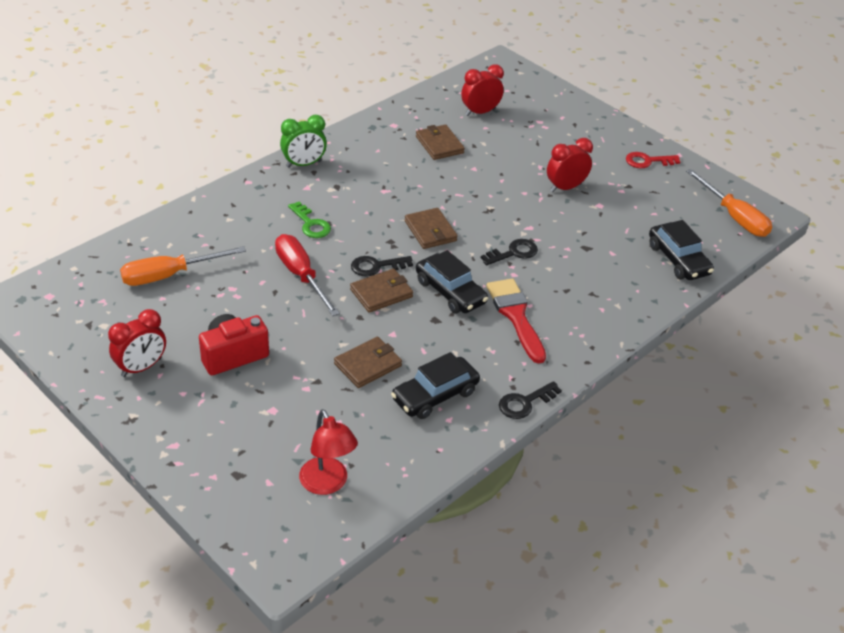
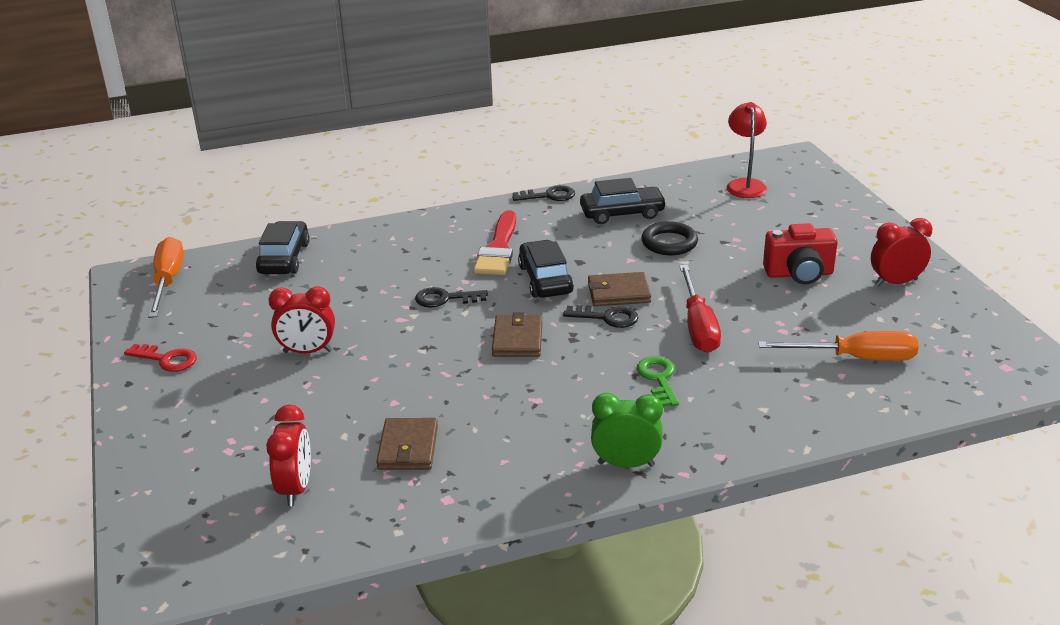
camera: 150 degrees left, 10 degrees down
(368, 365) = (669, 243): brown wallet -> black ring
(480, 112) = (296, 488): red clock -> red clock turned 90 degrees counterclockwise

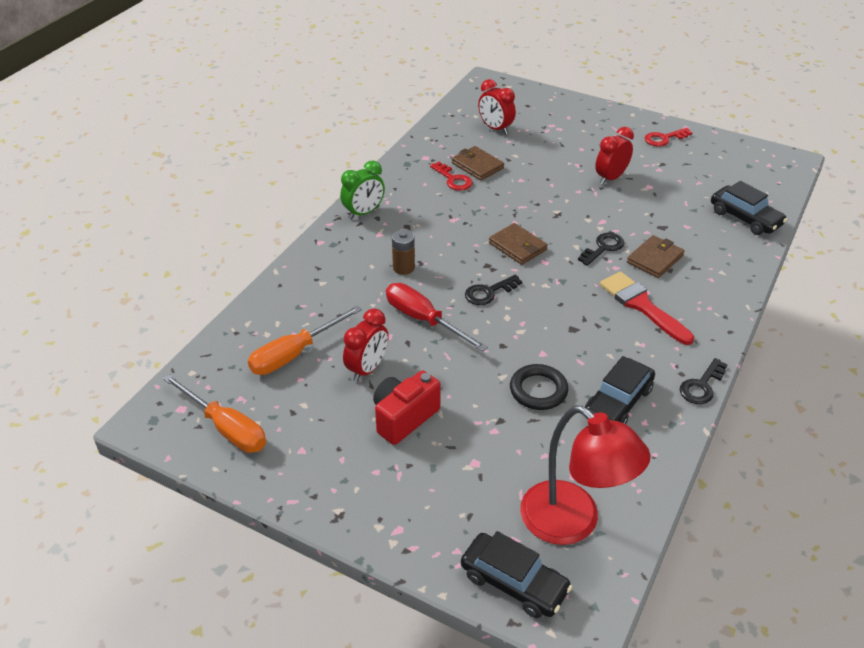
camera: 135 degrees right, 10 degrees up
(168, 281) = (765, 169): orange screwdriver -> orange screwdriver (226, 428)
(463, 446) = (453, 179): none -> red key
(545, 279) = (570, 299): black car -> black car (514, 582)
(618, 293) = (508, 317): brown wallet -> brown wallet (655, 259)
(658, 379) = (403, 268): green key -> brown battery
(745, 184) = (572, 523): red lamp -> red lamp, size x1.53
(895, 282) = (319, 457): red clock -> red clock (367, 369)

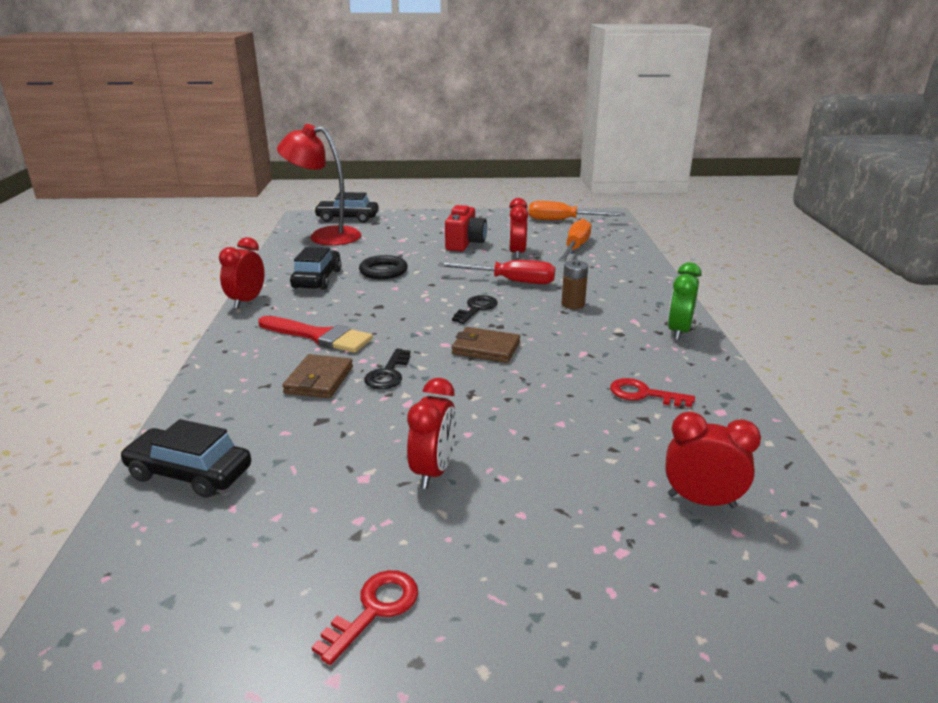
camera: 150 degrees right, 15 degrees down
(477, 166) = (640, 423): brown wallet -> none
(701, 386) = (247, 301): black key -> red clock

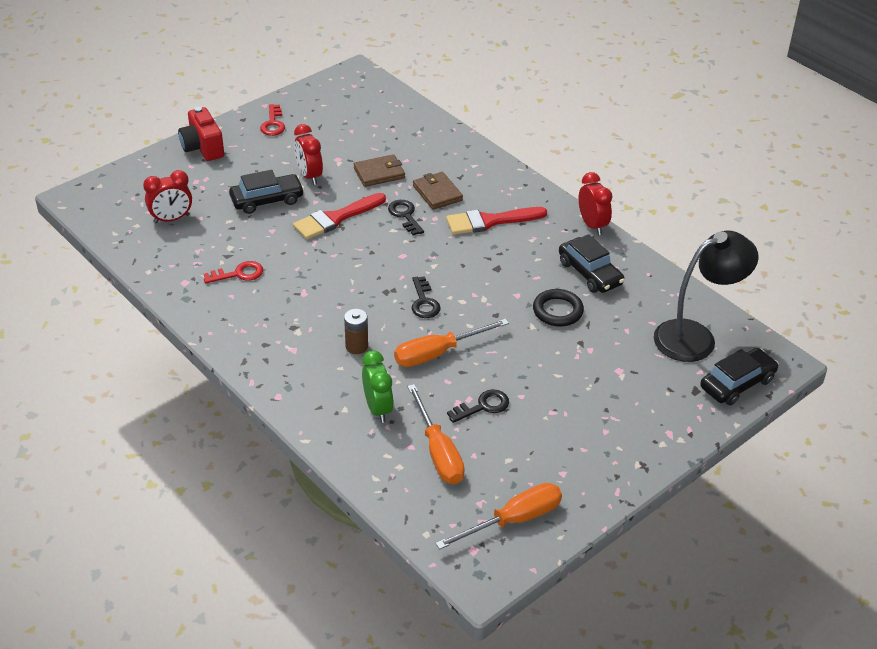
camera: 140 degrees right, 15 degrees up
(189, 473) = (415, 126): black car -> black car (267, 200)
(325, 236) = (696, 337): red lamp -> black lamp
(465, 243) = (553, 398): red camera -> red camera (203, 148)
(467, 403) = (336, 218): none -> red brush
(486, 348) = (371, 264): brown wallet -> brown wallet (379, 173)
(510, 281) = (438, 353): red screwdriver -> orange screwdriver
(517, 253) = (483, 406): red clock -> black key
(678, 332) = (250, 352): green clock -> green clock (378, 408)

